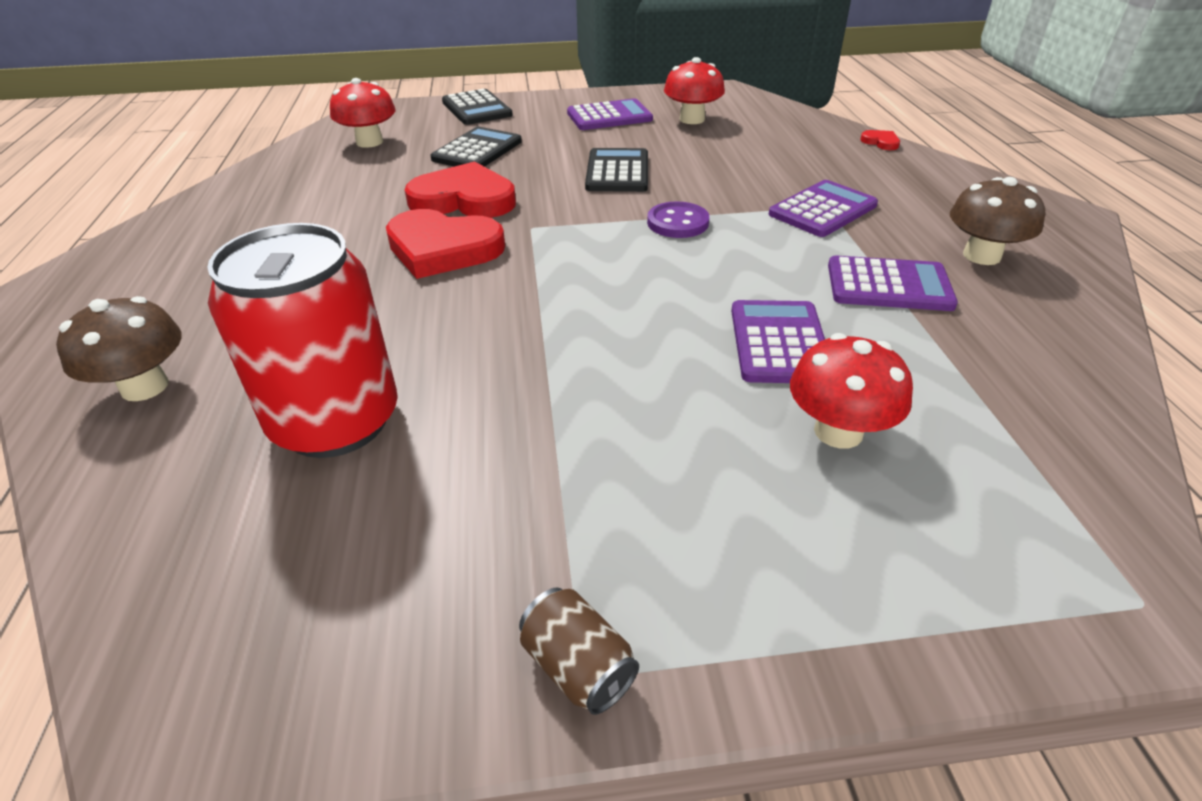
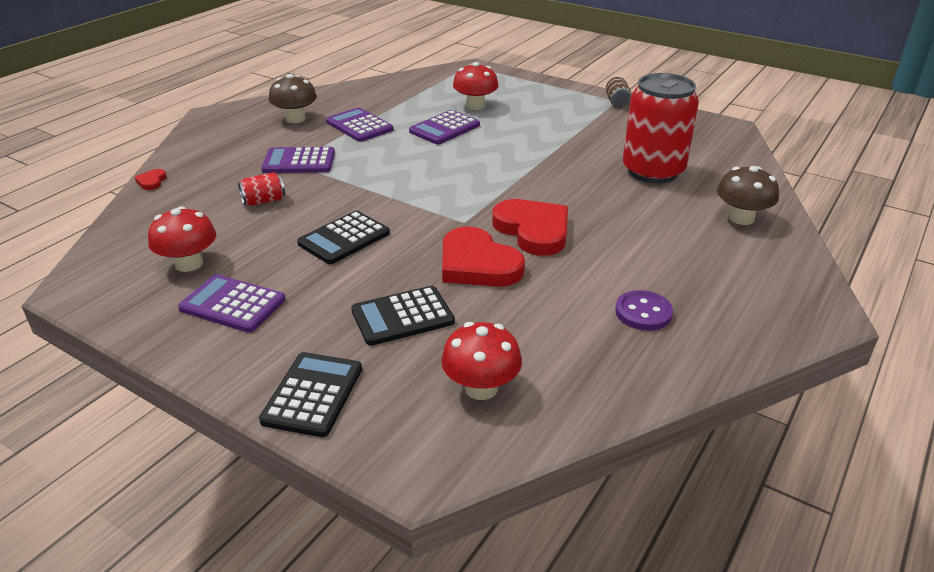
camera: 140 degrees left, 5 degrees down
(677, 223) = (382, 188): purple button -> purple button (643, 312)
(752, 167) = (263, 201): none -> red can

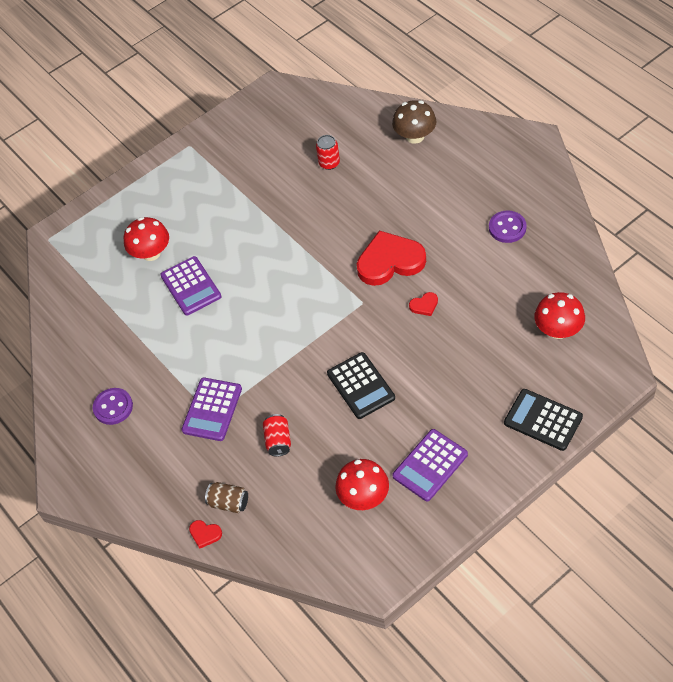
camera: 65 degrees left, 20 degrees up
(295, 119) = (113, 407): brown mushroom -> purple button
(359, 126) = (155, 353): purple calculator -> none
(402, 316) = (474, 360): black calculator -> none
(477, 264) = (424, 305): red heart -> red heart, size x0.42
(617, 102) = (192, 146): brown can -> brown can (229, 503)
(653, 171) = (329, 163): red can -> red can, size x0.41

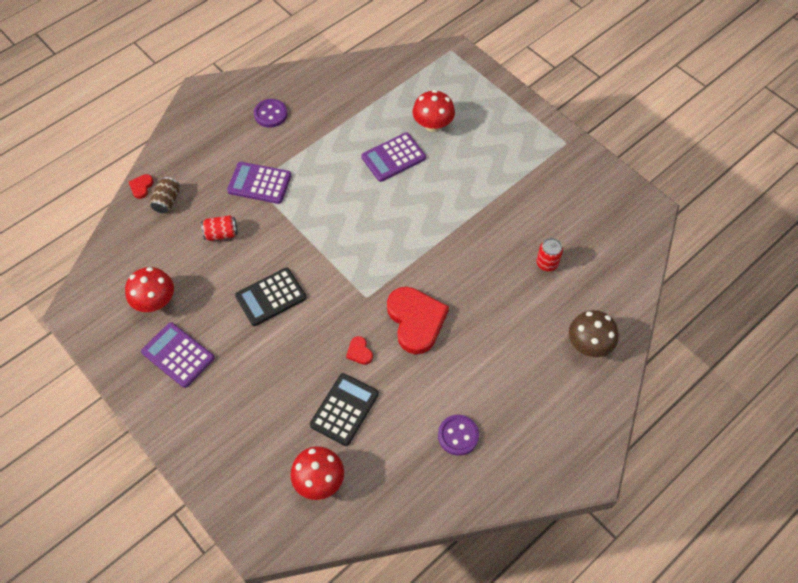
camera: 80 degrees right, 5 degrees up
(543, 420) = (212, 458): black calculator -> black calculator (344, 409)

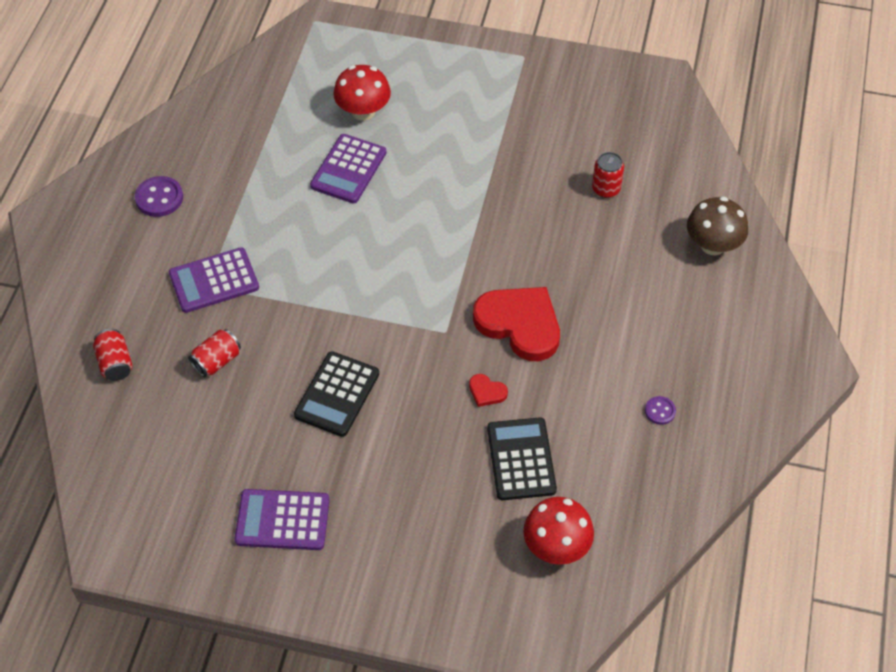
camera: 35 degrees left, 5 degrees down
(141, 187) = (66, 365): red heart -> none
(155, 301) = (201, 480): red mushroom -> none
(167, 201) = (115, 363): brown can -> red can
(458, 435) = (660, 411): purple button -> purple button, size x0.58

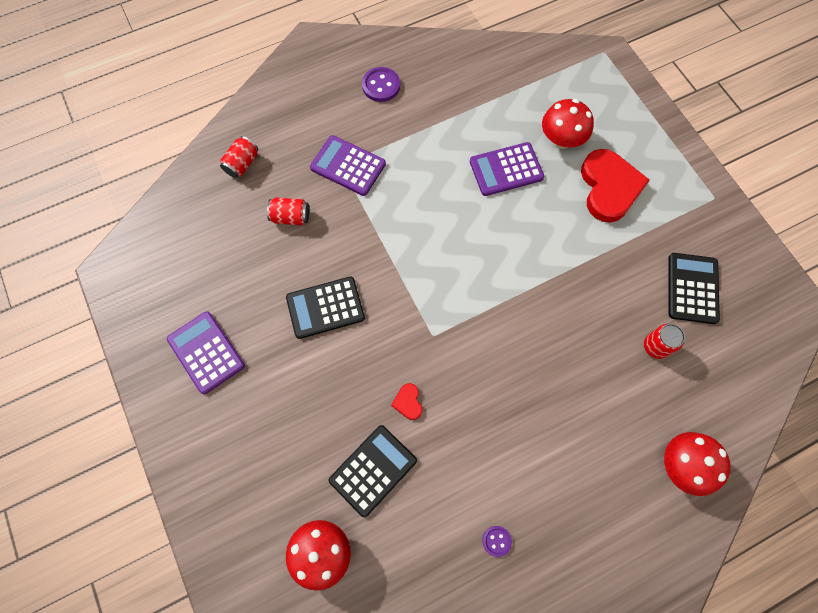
camera: 50 degrees right, 15 degrees up
(519, 324) = (482, 380): red heart -> red heart (609, 187)
(583, 129) = (692, 288): none -> black calculator
(713, 245) = (682, 465): brown mushroom -> red mushroom

